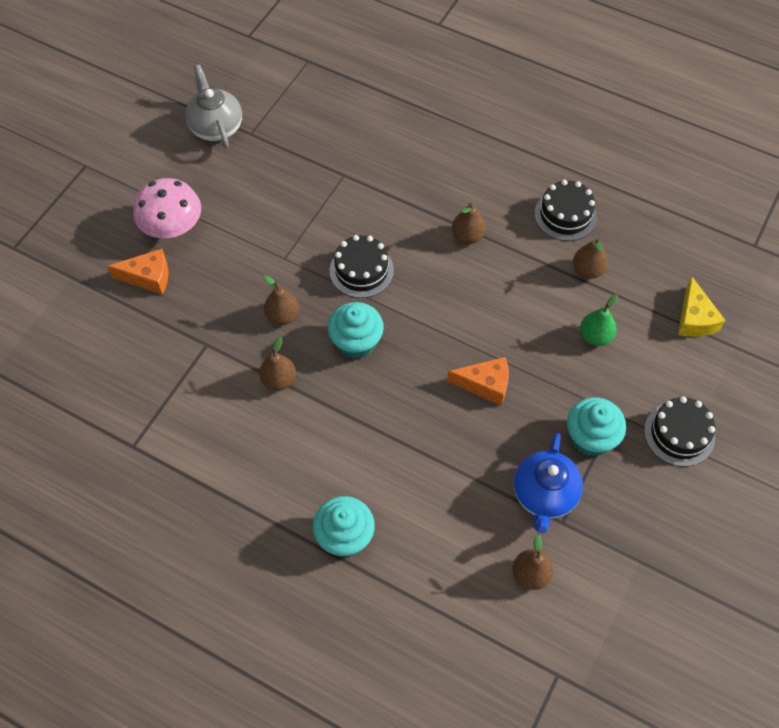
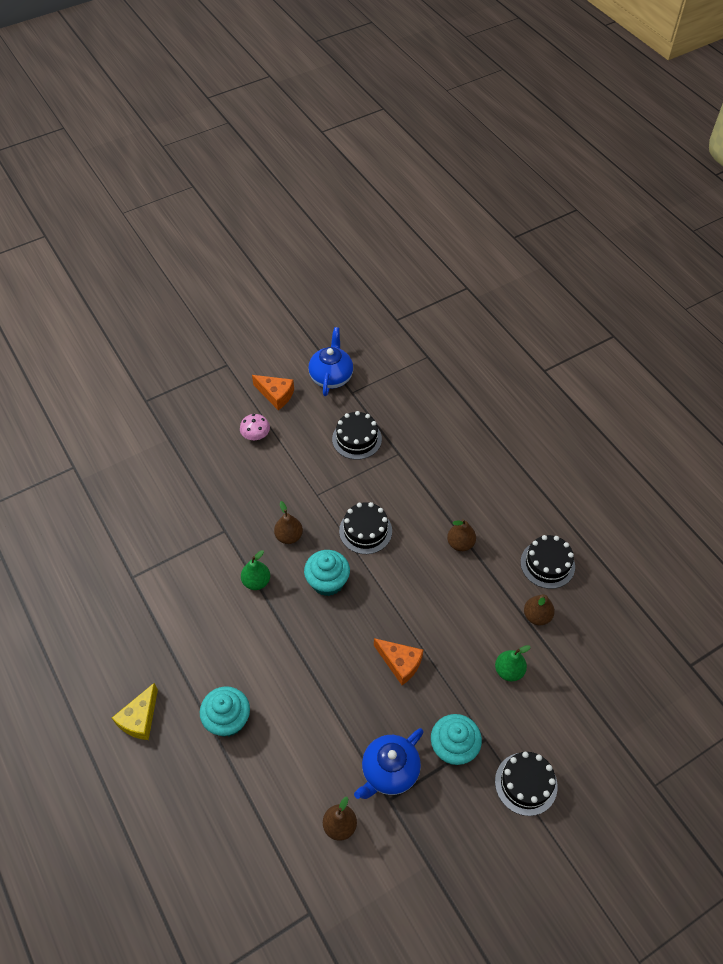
camera: 30 degrees right, 5 degrees down
(148, 277) = (217, 463): orange cheese -> orange cheese (276, 395)
(172, 227) = (256, 435): pink mushroom -> pink mushroom, size x0.57
(216, 127) = (331, 377): grey teapot -> blue teapot
(279, 380) = (256, 581): brown pear -> green pear
(288, 180) = (357, 439): none -> black cake
(694, 319) = (599, 699): yellow cheese -> yellow cheese (140, 719)

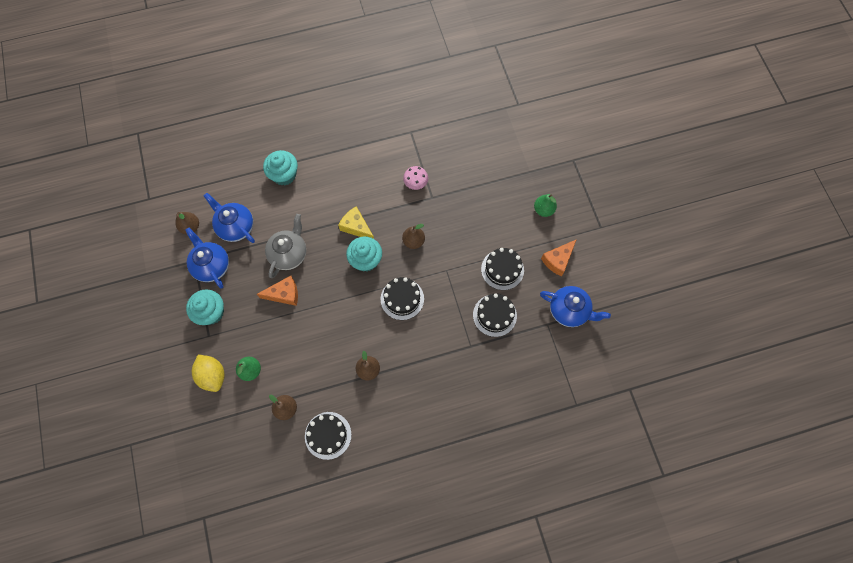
camera: 105 degrees right, 15 degrees up
(140, 719) = (304, 124): yellow cheese -> yellow cheese (356, 227)
(256, 435) = (517, 236): pink mushroom -> pink mushroom (416, 183)
(256, 581) = (381, 211): green pear -> green pear (543, 210)
(323, 759) = (235, 227): none -> blue teapot
(344, 675) = (289, 254): none -> grey teapot
(400, 663) = (284, 294): orange cheese -> orange cheese turned 150 degrees counterclockwise
(526, 783) = (168, 353): black cake -> black cake (502, 269)
(532, 714) = (212, 375): none -> yellow lemon

